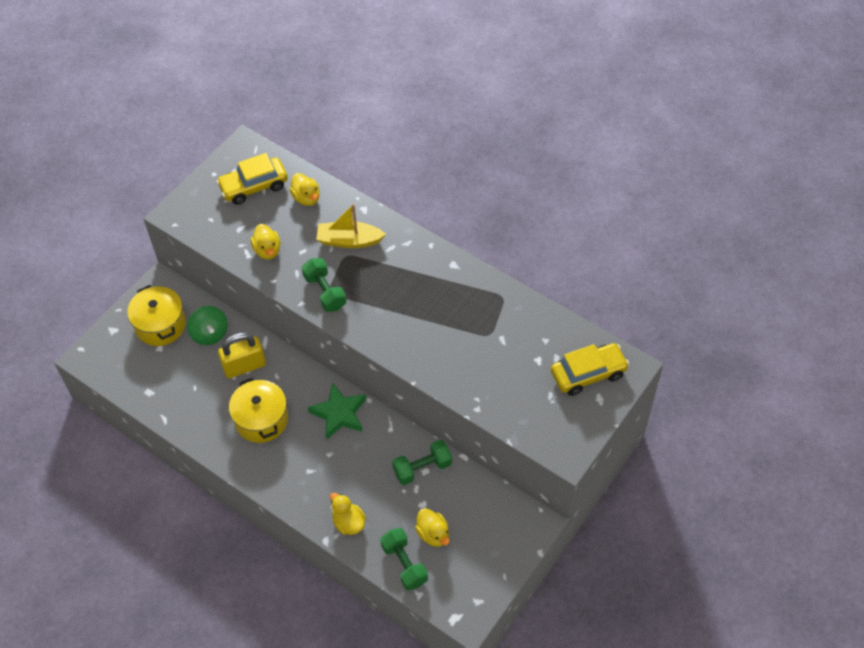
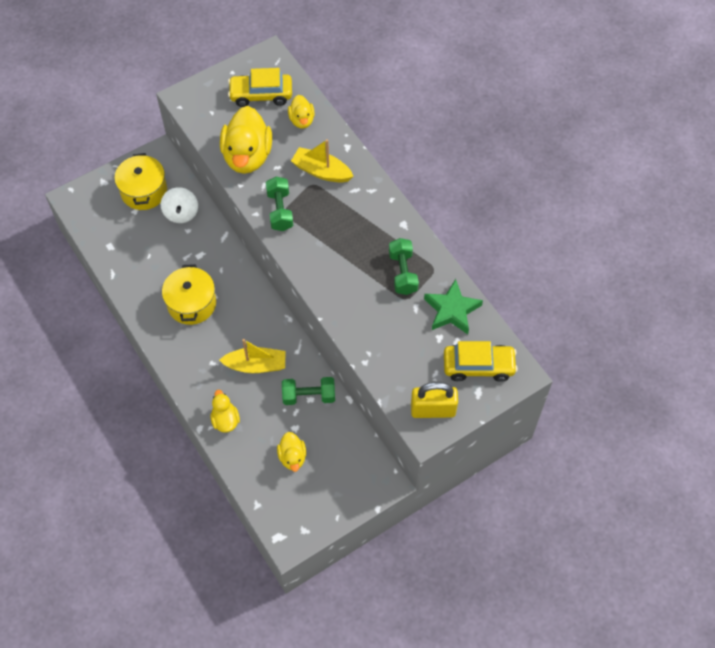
camera: 20 degrees right, 5 degrees up
(210, 334) = (181, 213): green spinning top -> white spinning top
(244, 366) = (198, 252): yellow padlock -> yellow padlock (433, 410)
(267, 250) = (247, 156): yellow duck -> yellow duck, size x1.93
(339, 414) = (259, 322): green star -> green star (452, 310)
(355, 457) = (256, 365): none -> yellow boat
(404, 564) = (256, 474): green dumbbell -> green dumbbell (403, 273)

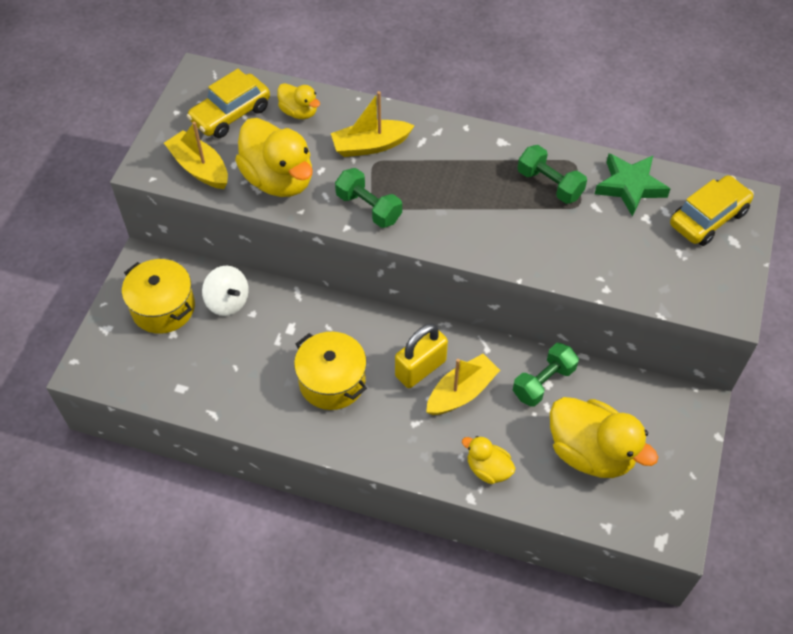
camera: 40 degrees left, 5 degrees down
(211, 118) = (199, 168): none -> yellow boat
(292, 457) = (591, 452): yellow duck -> yellow duck, size x1.93
(433, 410) = (714, 286): yellow padlock -> yellow padlock (420, 368)

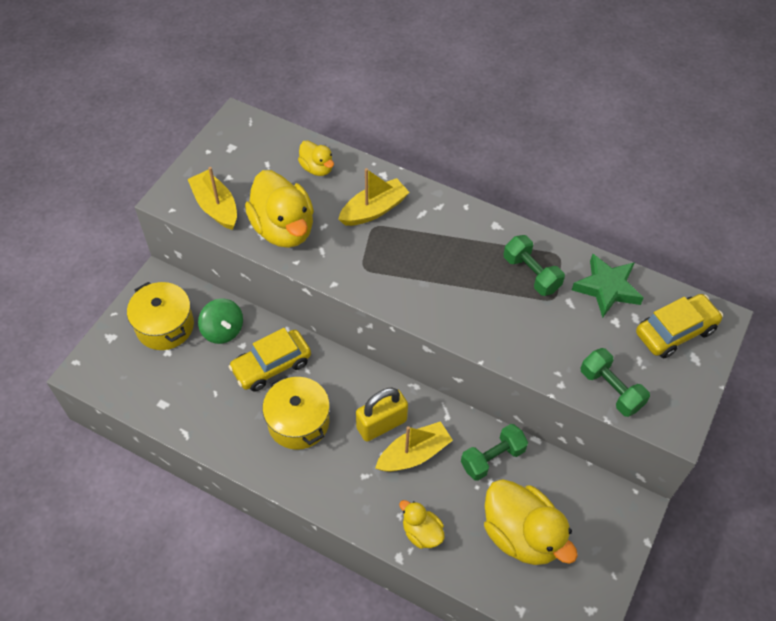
camera: 10 degrees right, 0 degrees up
(228, 301) = (223, 330): white spinning top -> green spinning top
(231, 114) = (255, 161): yellow car -> yellow car (271, 366)
(368, 208) = (358, 269): green dumbbell -> green dumbbell (611, 389)
(370, 145) = (374, 210): yellow boat -> yellow boat turned 150 degrees clockwise

